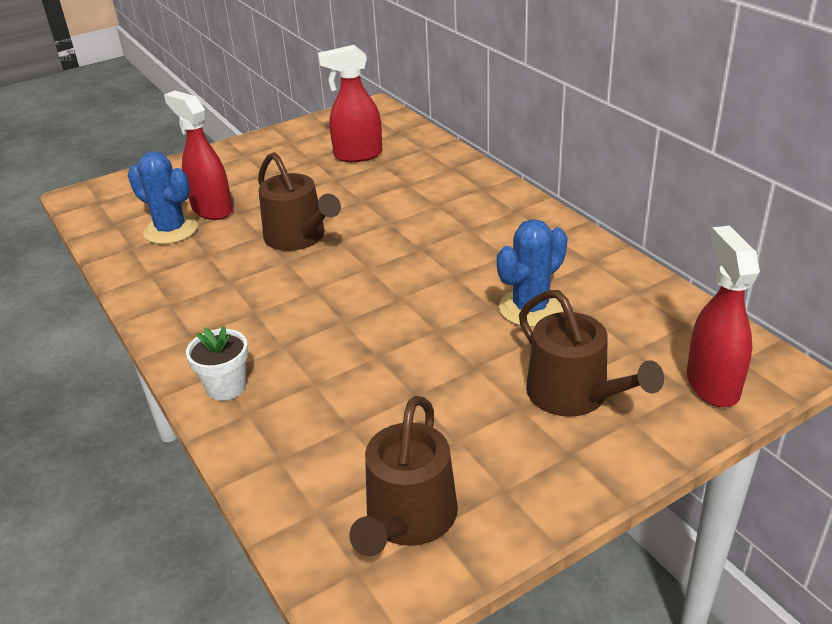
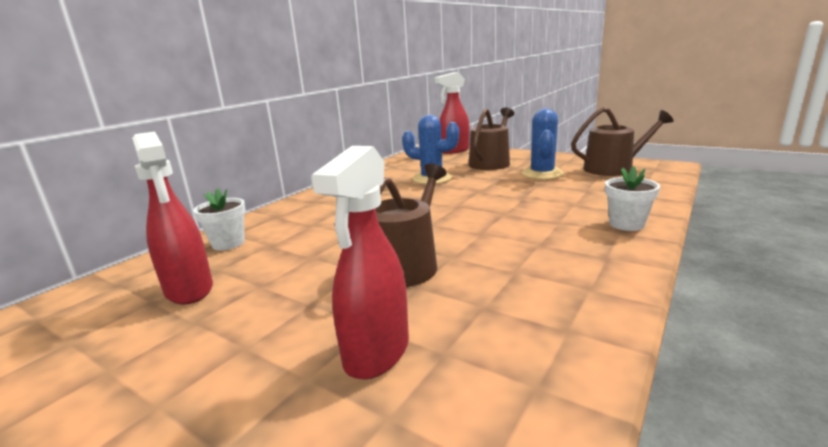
camera: 115 degrees left, 15 degrees down
(171, 230) = (458, 367): blue cactus -> blue cactus (542, 174)
(431, 166) = (228, 243): none -> white flower pot

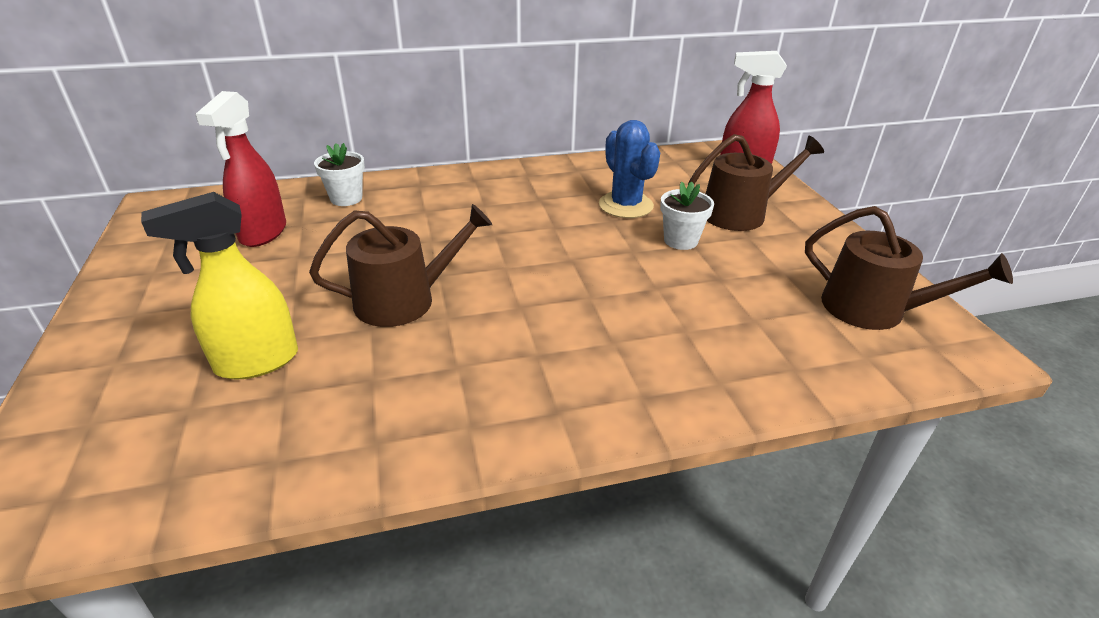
camera: 40 degrees right, 15 degrees up
(376, 353) = (256, 362): red spray bottle -> yellow spray bottle
(542, 174) = (758, 265): blue cactus -> none
(626, 224) = (671, 392): white flower pot -> white flower pot (680, 241)

